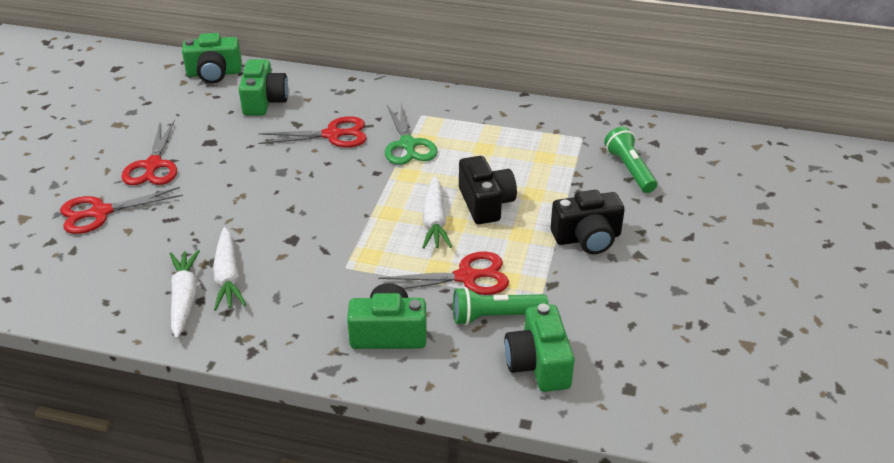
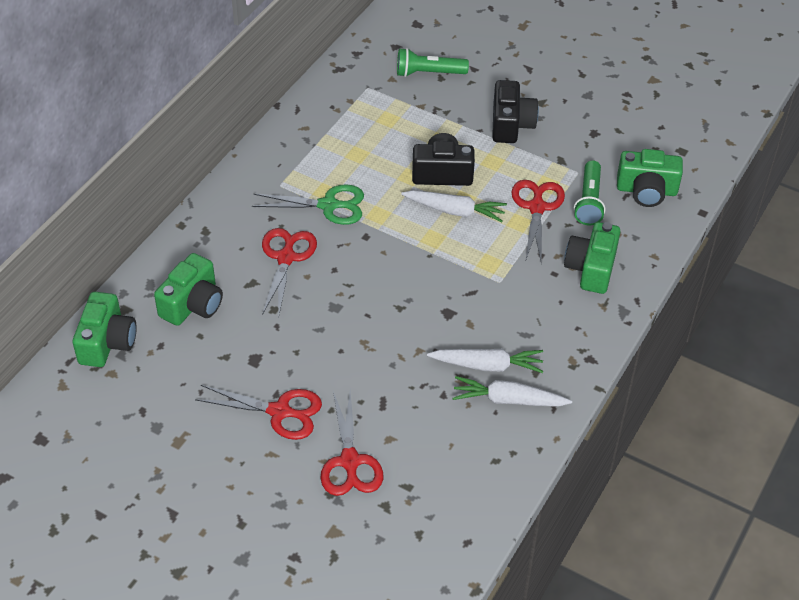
camera: 75 degrees left, 10 degrees up
(264, 101) = (192, 304): green camera -> green camera turned 105 degrees clockwise

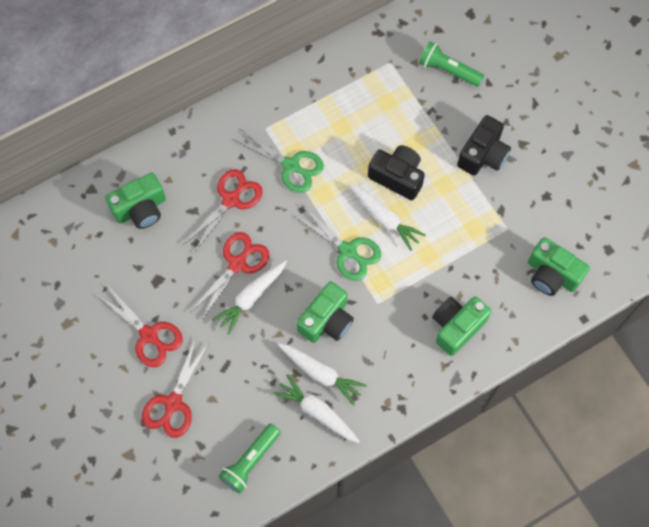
camera: 30 degrees right, 20 degrees up
(107, 342) = (64, 212): green camera -> green camera (326, 320)
(367, 331) = (251, 298): none -> white carrot
(438, 251) = (348, 251): none -> green scissors
(537, 207) = (451, 247): red scissors -> red scissors (237, 264)
(589, 201) = (497, 262): green flashlight -> green flashlight (250, 461)

